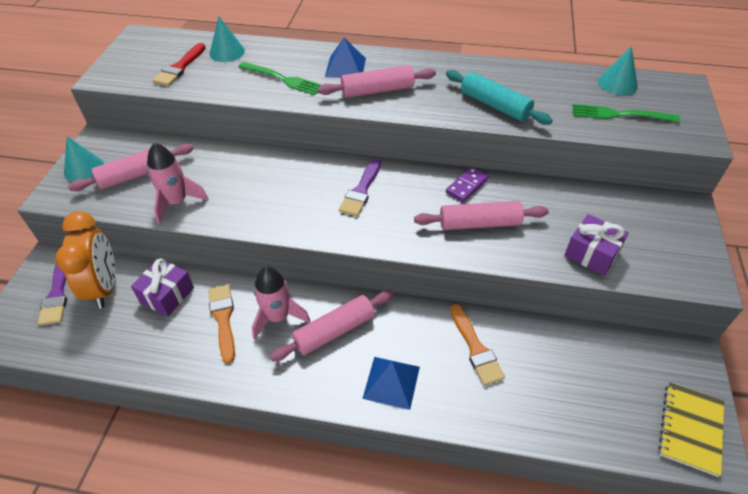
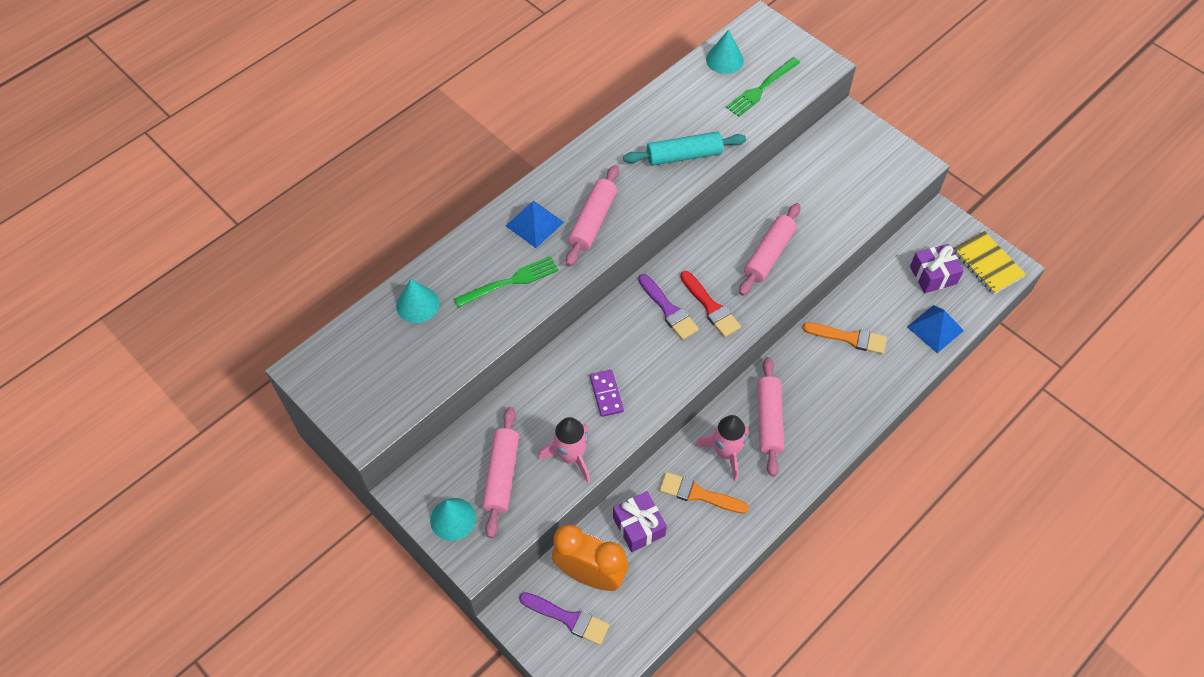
camera: 55 degrees left, 10 degrees up
(180, 67) = (410, 357): red brush -> red brush (710, 307)
(391, 382) = (841, 409): blue pyramid -> blue pyramid (935, 328)
(467, 186) = (722, 235): purple domino -> purple domino (606, 394)
(591, 253) = (848, 209): purple gift -> purple gift (933, 275)

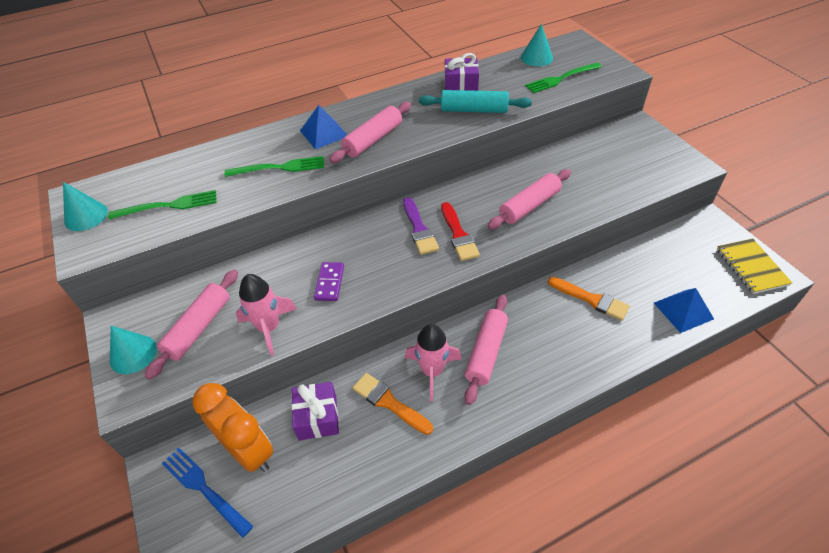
camera: 20 degrees right, 10 degrees down
(417, 304) = (195, 169): turquoise cone -> turquoise cone (86, 216)
(418, 358) = (168, 206): none -> green fork
(568, 618) = (204, 489): purple brush -> blue fork
(933, 275) = (691, 265): purple gift -> purple gift (461, 86)

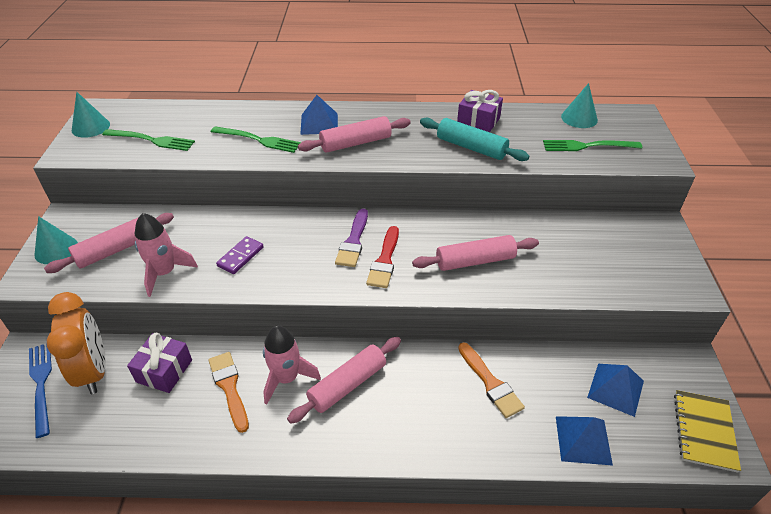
camera: 25 degrees right, 5 degrees down
(677, 263) = (615, 389): none -> blue pyramid

